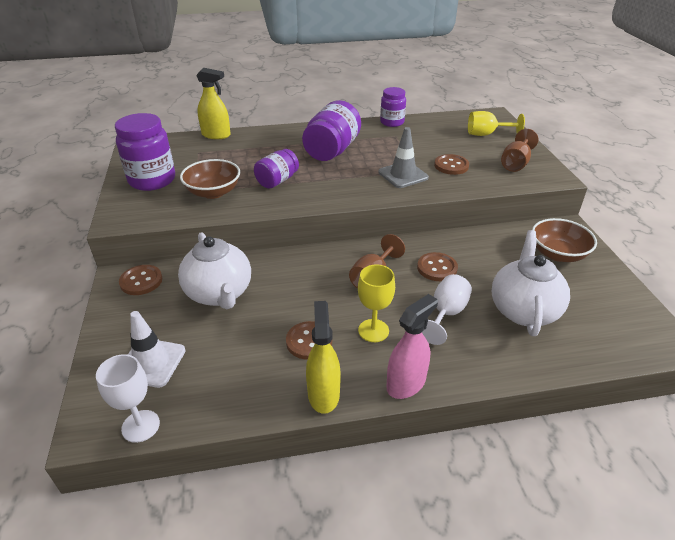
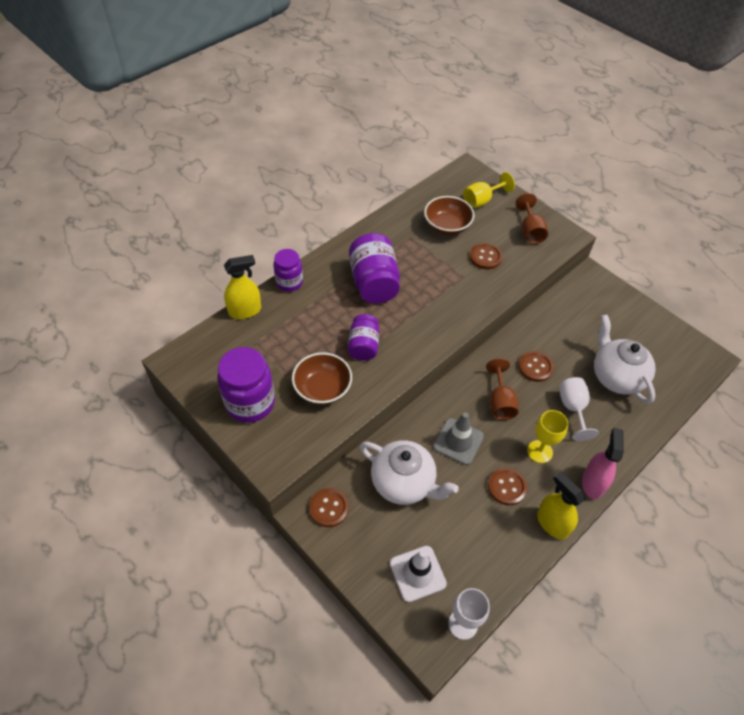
camera: 35 degrees left, 15 degrees up
(392, 122) = (391, 218): purple jar -> purple jar (289, 282)
(403, 175) = (458, 287): grey traffic cone -> grey traffic cone (458, 441)
(557, 254) = (602, 308): brown bowl -> brown bowl (447, 226)

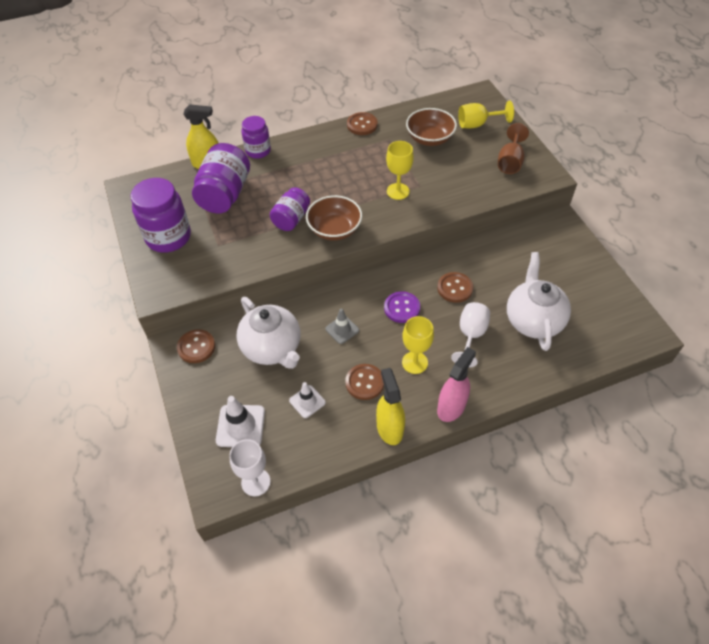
camera: 25 degrees right, 0 degrees up
(322, 389) = (235, 243): brown bowl -> brown bowl (334, 229)
(374, 282) = (332, 169): purple jar -> purple jar (225, 194)
(447, 288) = (398, 191): none -> yellow goblet
(458, 441) = (342, 329): grey traffic cone -> grey traffic cone, size x0.64
(466, 525) = (307, 401): none -> white traffic cone
(485, 257) = (451, 174): brown button -> brown button (362, 125)
(500, 402) = (402, 308): brown goblet -> purple button

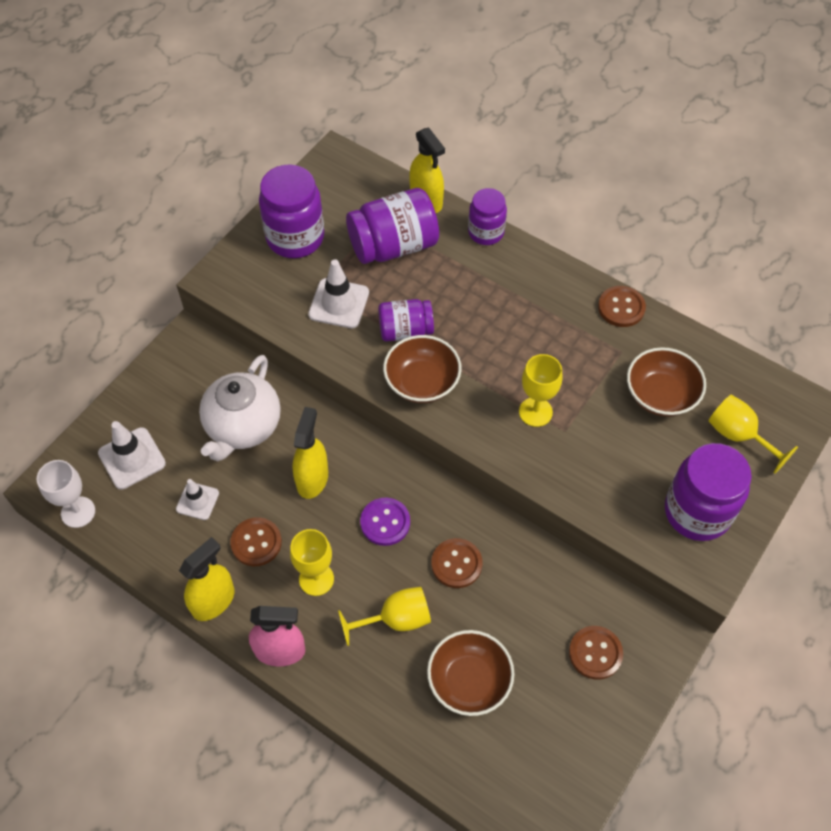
camera: 55 degrees right, 5 degrees up
(196, 347) = (199, 358): brown button -> brown button (595, 653)
(241, 240) = (339, 303): none -> white traffic cone
(342, 329) = (312, 478): grey traffic cone -> yellow spray bottle
(470, 336) = (395, 620): white goblet -> yellow goblet
(510, 162) = (697, 512): brown goblet -> purple jar
(533, 320) = (469, 681): white teapot -> brown bowl

